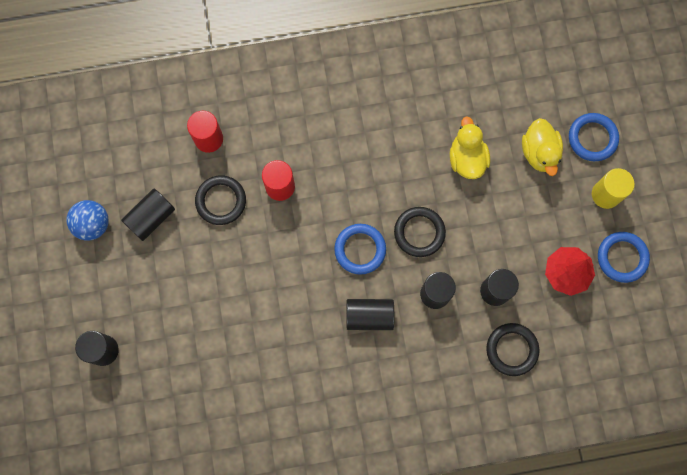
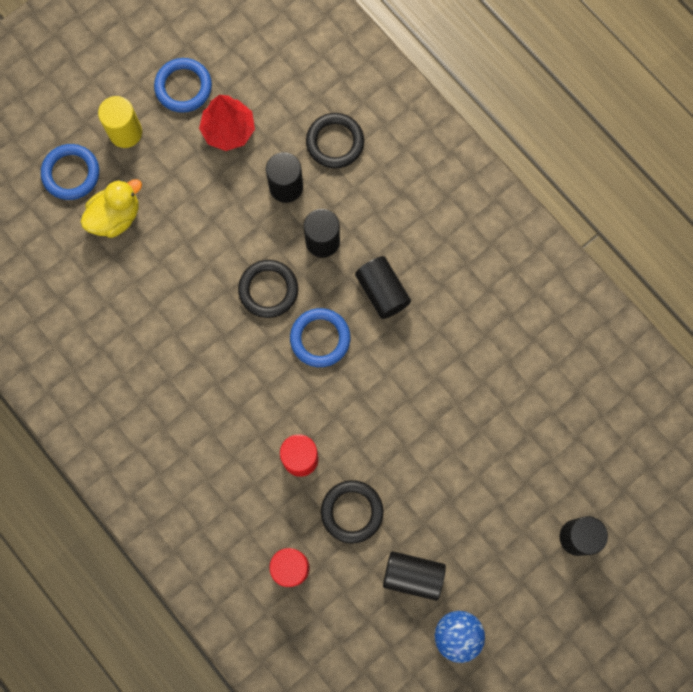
camera: 120 degrees left, 0 degrees up
(467, 159) = (162, 284): yellow duck -> none

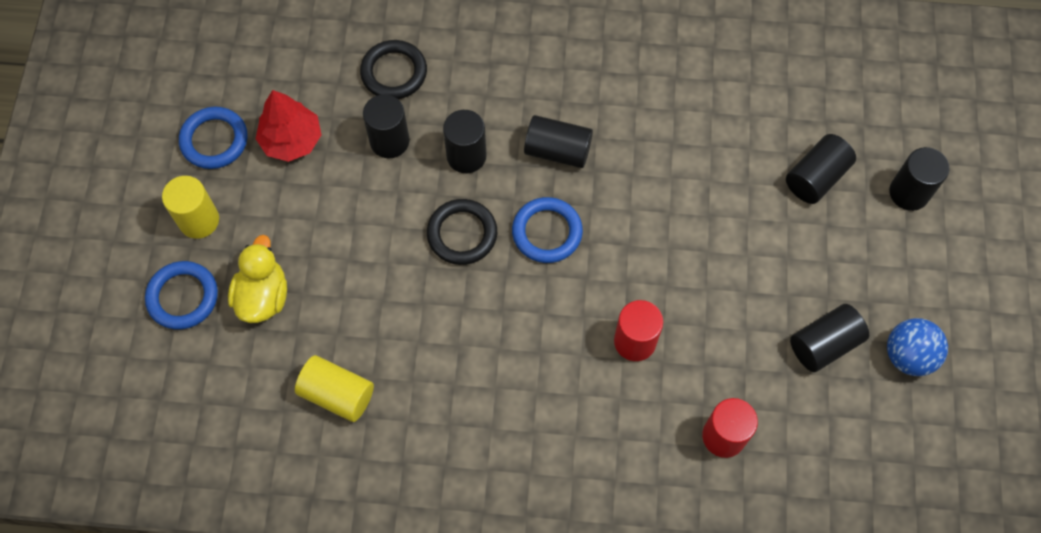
camera: 45 degrees left, 10 degrees down
(99, 319) = (337, 394): none -> yellow cylinder
(352, 512) = (722, 342): black ring -> none
(527, 468) = (816, 177): none -> black cylinder

